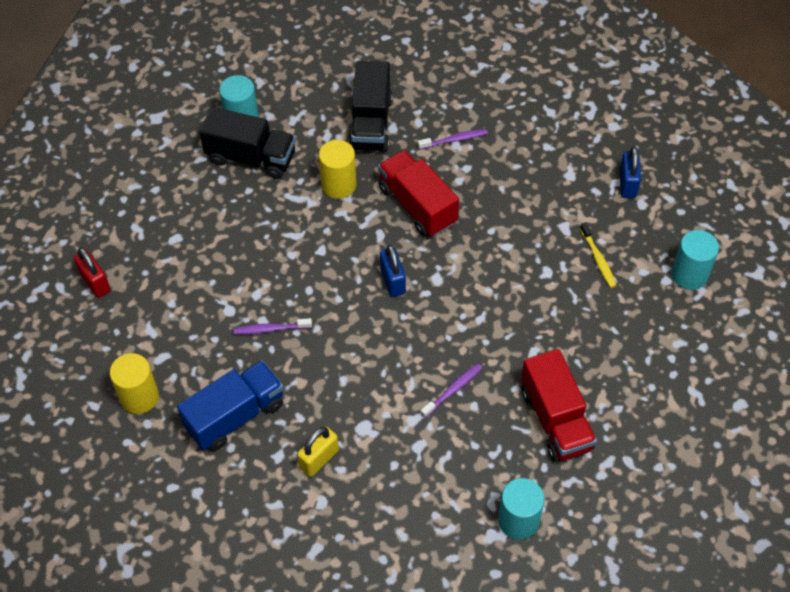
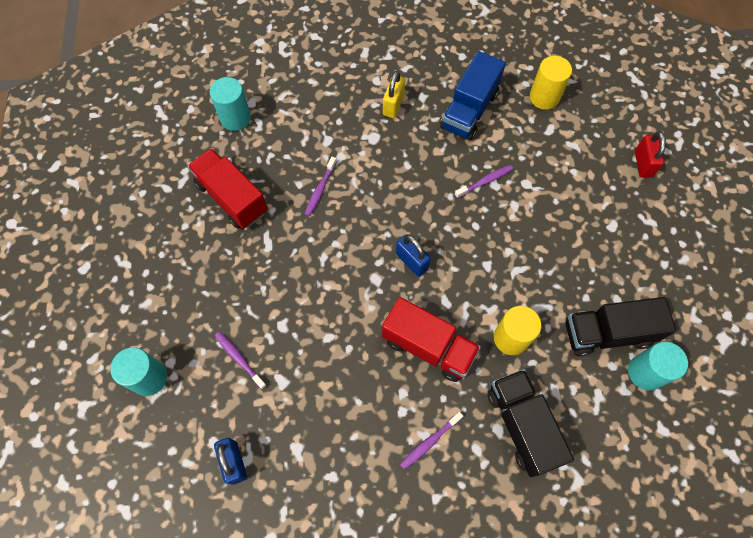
camera: 155 degrees right, 10 degrees up
(95, 282) = (643, 164): red padlock -> red padlock turned 60 degrees clockwise
(598, 259) = (239, 359): yellow toothbrush -> purple toothbrush

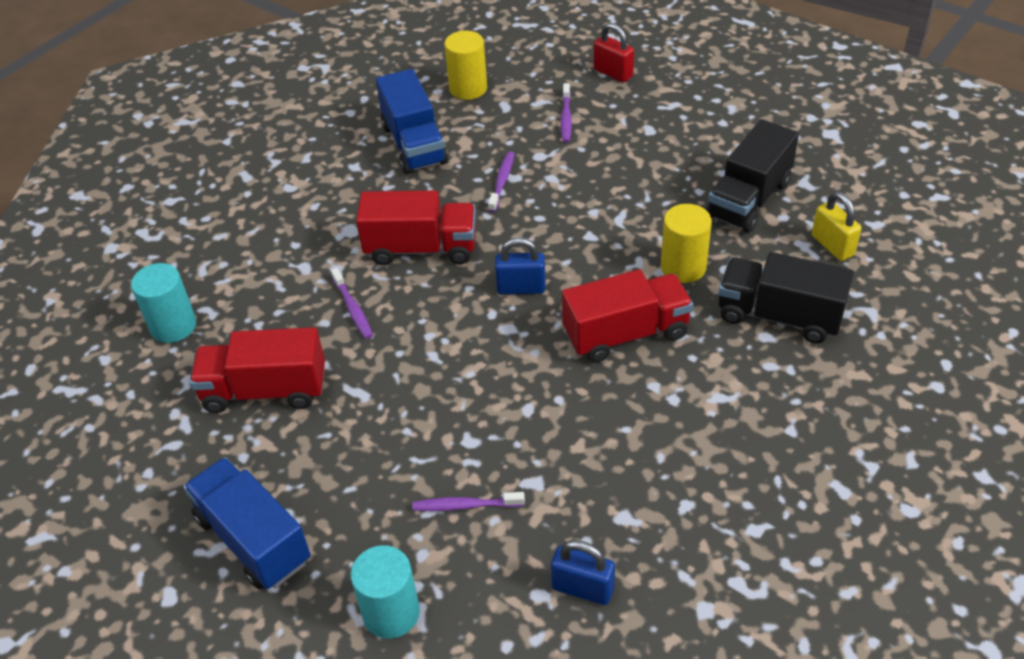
camera: 45 degrees left, 20 degrees down
(142, 276) = (253, 539): none -> blue truck
(393, 105) = (334, 192): yellow padlock -> yellow padlock (832, 245)
(393, 185) = (421, 248): none -> red truck
(429, 442) = (727, 397): purple toothbrush -> purple toothbrush (566, 118)
(645, 372) = (811, 200): turquoise cylinder -> none

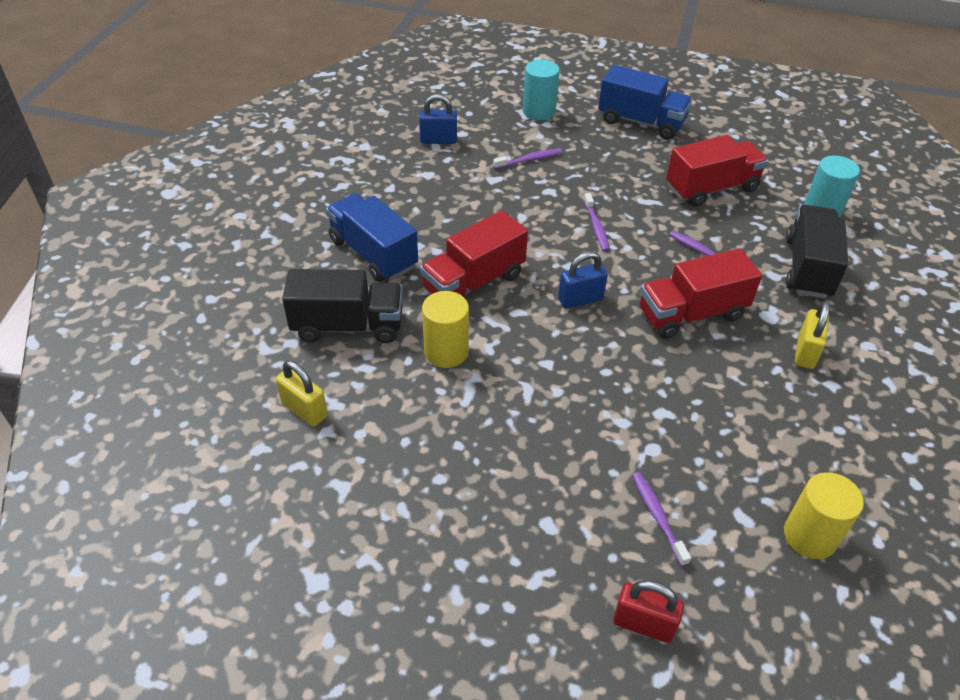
camera: 155 degrees right, 0 degrees up
(350, 193) = (805, 352): none -> yellow padlock
(414, 144) = (798, 429): blue truck -> blue truck (373, 254)
(502, 181) = (670, 404): purple toothbrush -> purple toothbrush (596, 227)
(748, 199) = (401, 447): black truck -> black truck (808, 268)

